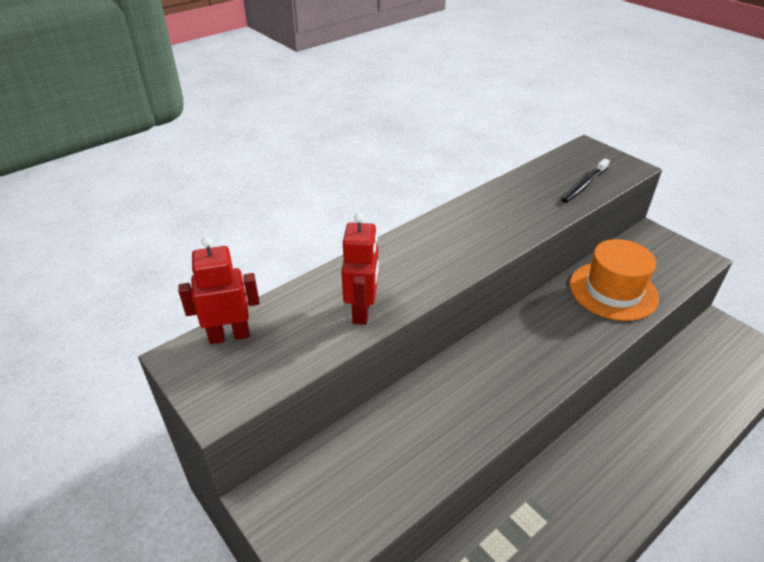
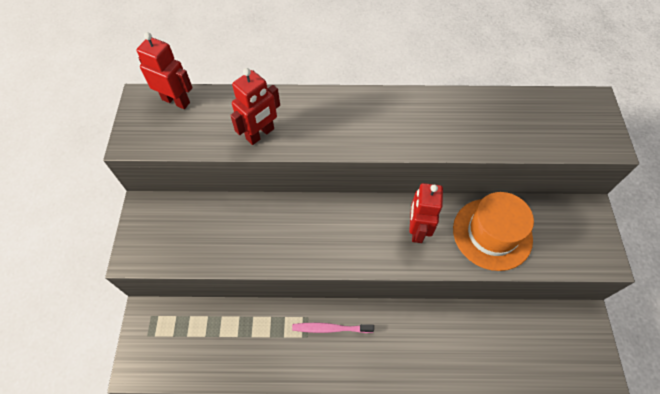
camera: 40 degrees right, 20 degrees up
(558, 326) = (417, 230): none -> red robot
(562, 489) = (331, 328): none -> pink toothbrush
(584, 185) = (540, 135): black toothbrush -> none

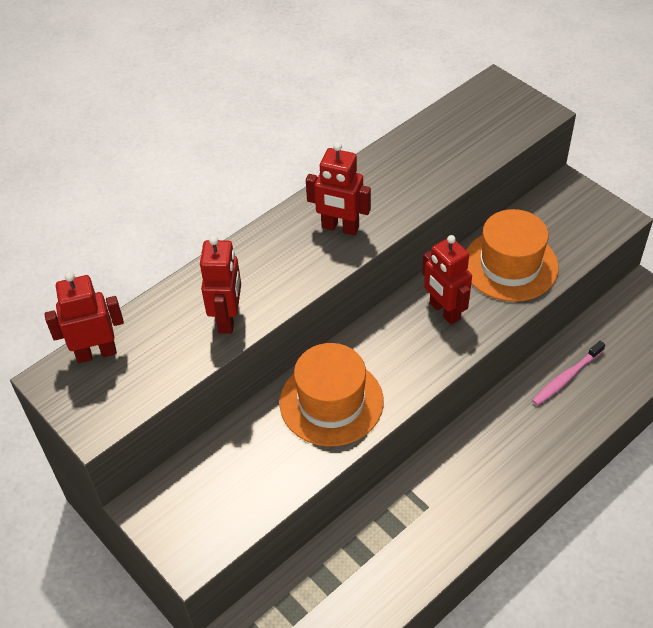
camera: 40 degrees left, 10 degrees down
(293, 231) = (331, 402): none -> orange hat
(331, 328) = (442, 480): pink toothbrush -> pink toothbrush (566, 377)
(384, 126) = (340, 228): none -> red robot

